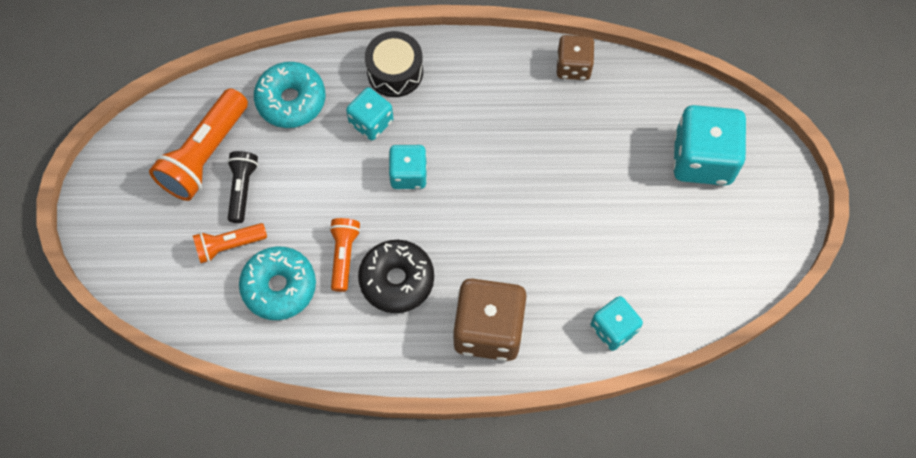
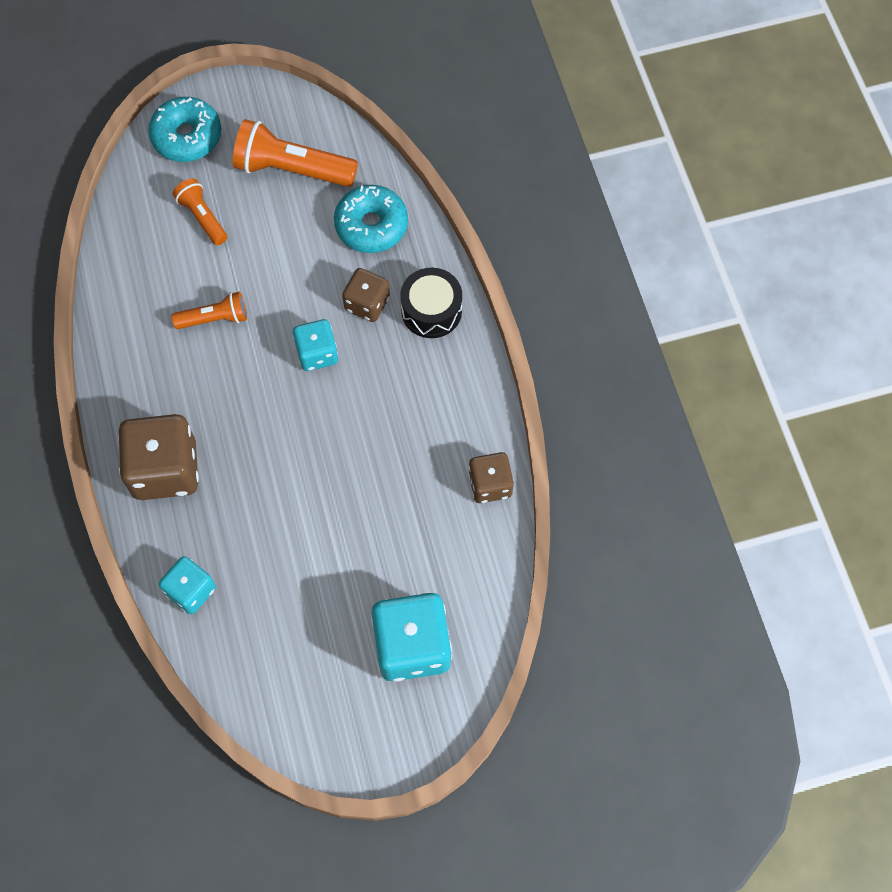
camera: 75 degrees right, 0 degrees up
(242, 189) = (264, 211): black flashlight -> none
(279, 287) = (170, 272): turquoise donut -> turquoise donut (187, 136)
(371, 122) = (367, 304): turquoise dice -> brown dice
(397, 280) = (200, 372): black donut -> none

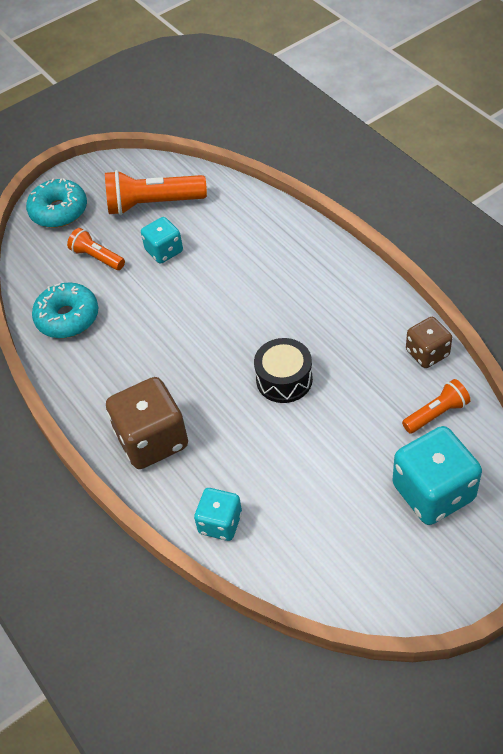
camera: 15 degrees left, 15 degrees down
(214, 318) = (140, 320): orange flashlight -> orange flashlight (436, 414)
(317, 353) = (237, 314): turquoise dice -> turquoise dice (164, 251)
(367, 304) = (259, 268): brown dice -> none
(371, 225) = (234, 218): turquoise donut -> turquoise donut (67, 318)
(431, 310) = (312, 255): black drum -> black drum (284, 379)

